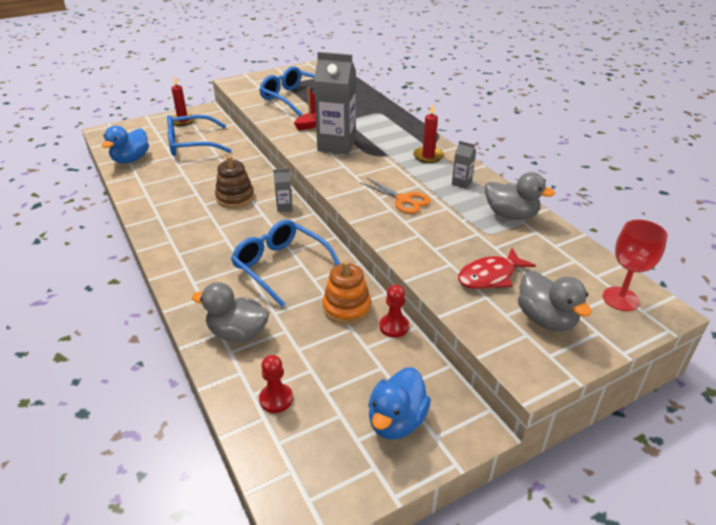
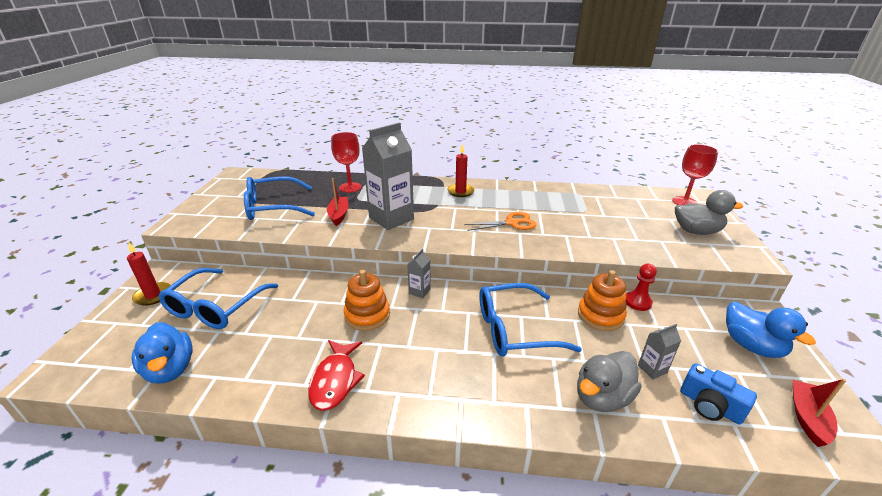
camera: 55 degrees left, 5 degrees down
(235, 198) = (367, 315): brown stacking toy -> orange stacking toy
(276, 399) = (709, 406): red pawn -> blue camera
(311, 471) = (807, 418): none -> red boat
(363, 110) = (350, 187): none -> red goblet
(461, 183) = (512, 195): grey carton -> grey carton (652, 369)
(490, 276) = (638, 230): red fish -> red fish (335, 380)
(511, 215) = (569, 195): grey duck -> none

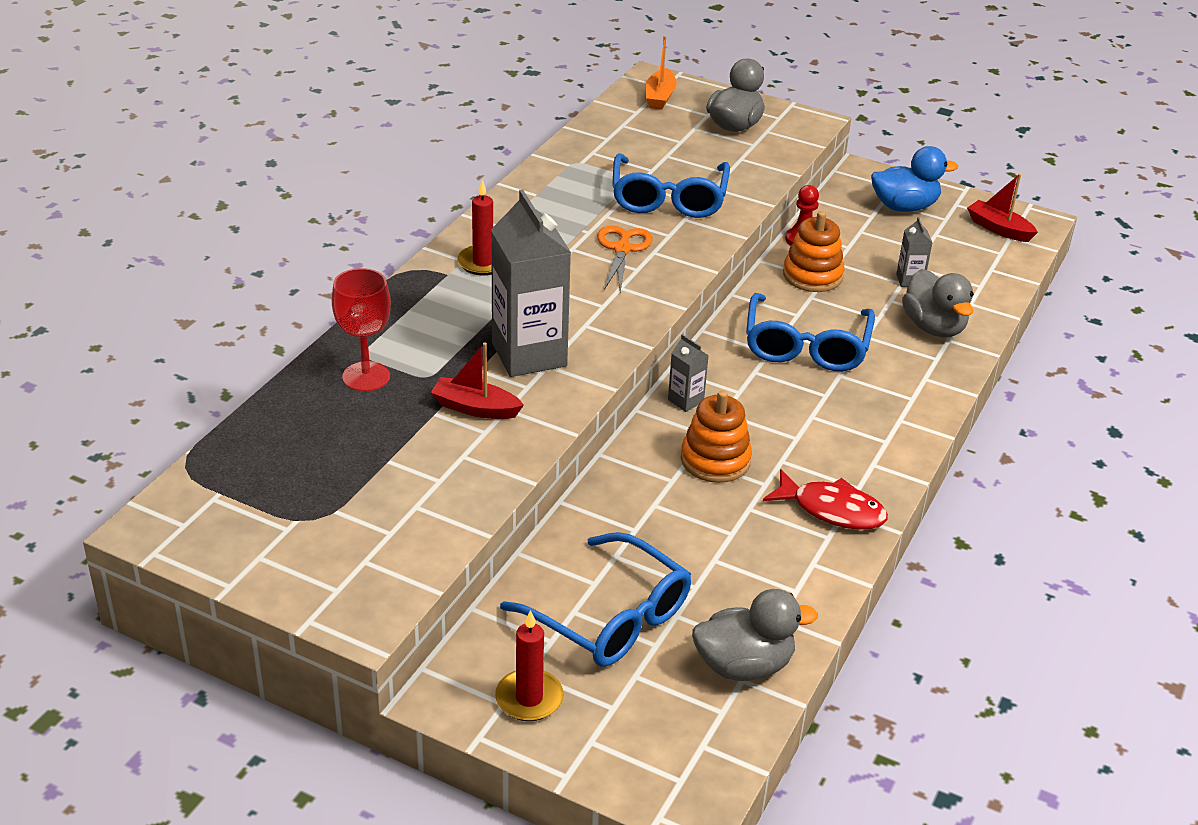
camera: 70 degrees left, 5 degrees up
(170, 369) = (744, 665): blue duck -> grey duck
(273, 207) = (382, 483): blue glasses -> blue glasses (668, 198)
(684, 202) = (659, 97): red goblet -> orange boat
(709, 406) = (967, 271): blue camera -> none

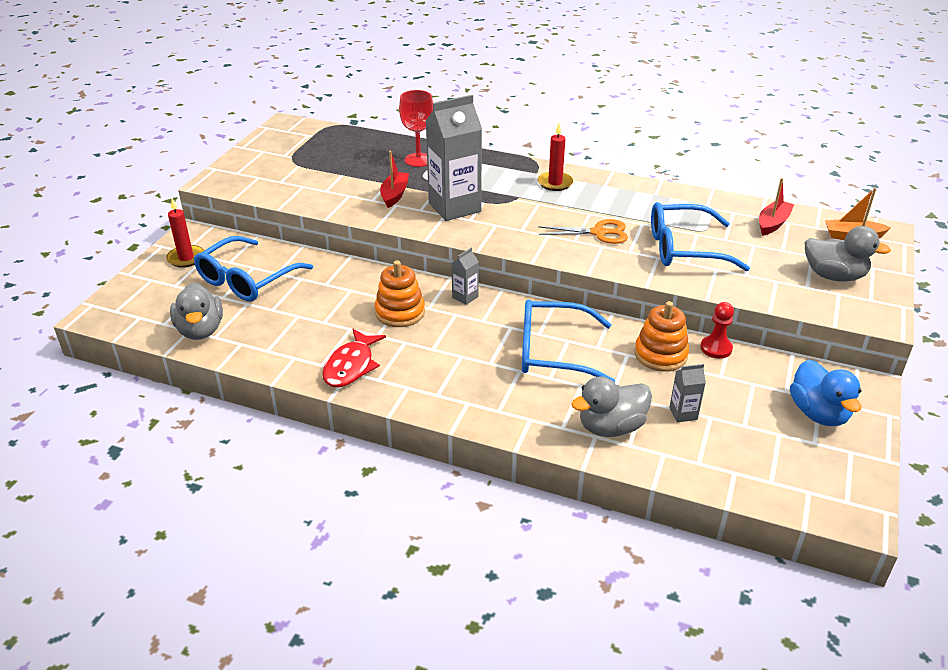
camera: 85 degrees right, 0 degrees up
(999, 229) = (820, 483): red boat -> red boat (773, 223)

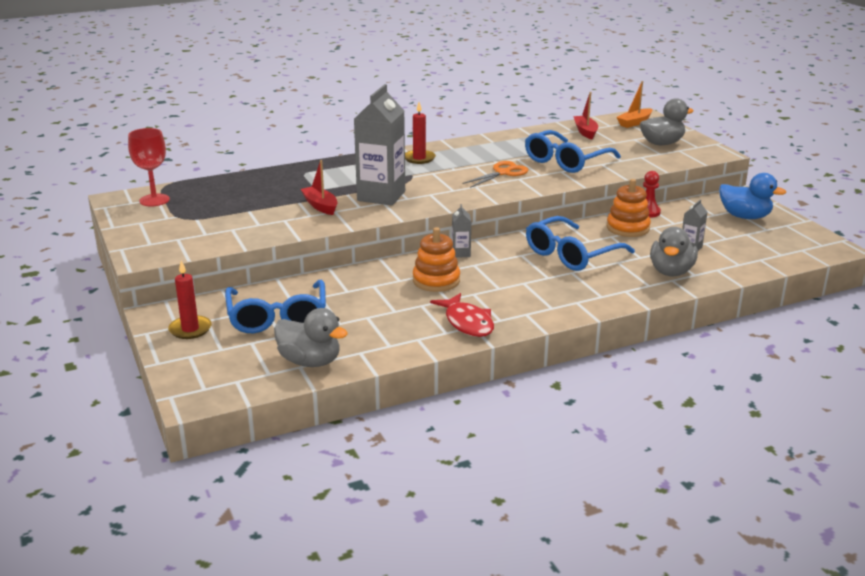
camera: 45 degrees left, 10 degrees down
(418, 160) = (291, 181): red goblet -> red goblet (154, 200)

